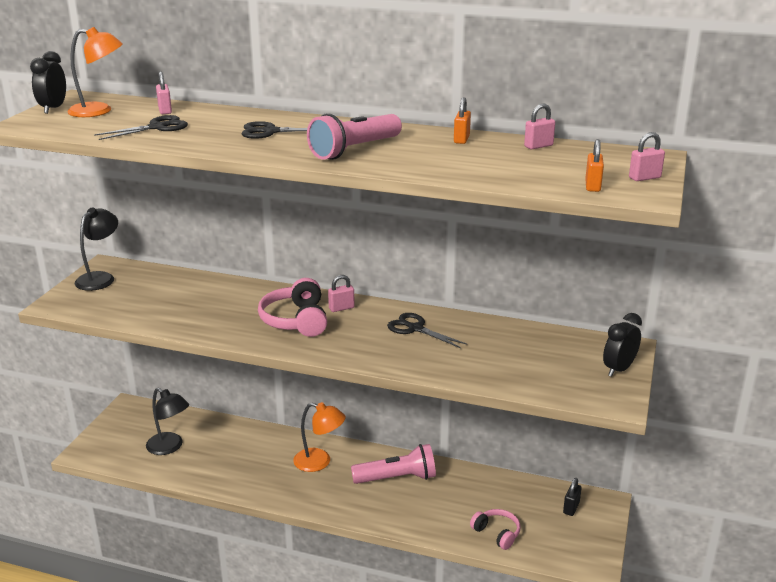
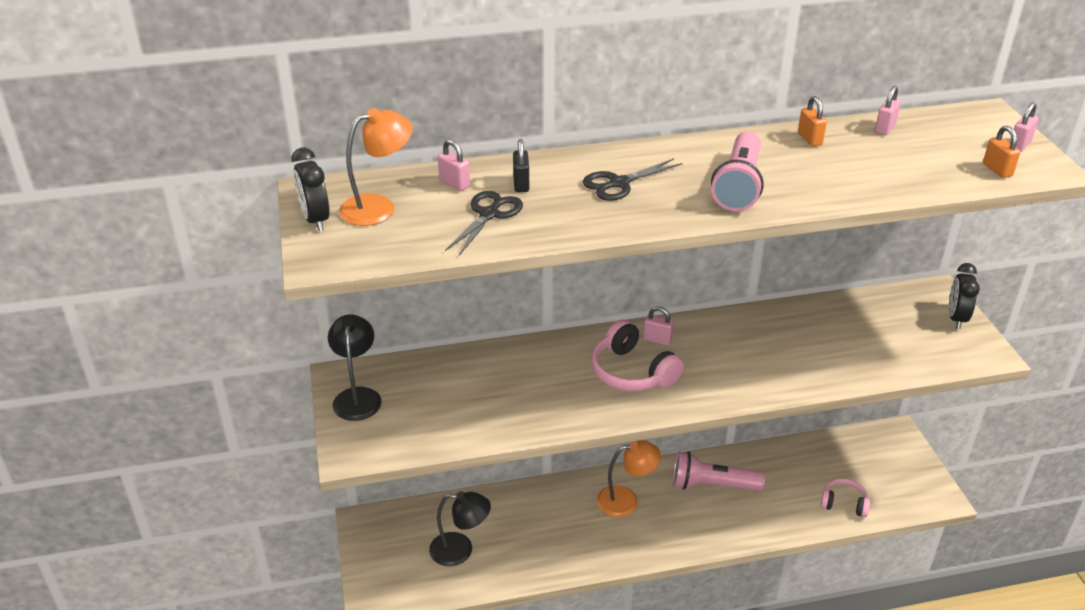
camera: 30 degrees left, 10 degrees up
(341, 308) = (657, 340): pink padlock -> pink padlock turned 75 degrees clockwise
(397, 478) = (712, 485): pink flashlight -> pink flashlight turned 135 degrees counterclockwise
(415, 328) = (750, 338): black scissors -> none
(571, 508) = (878, 450): black padlock -> black padlock (521, 184)

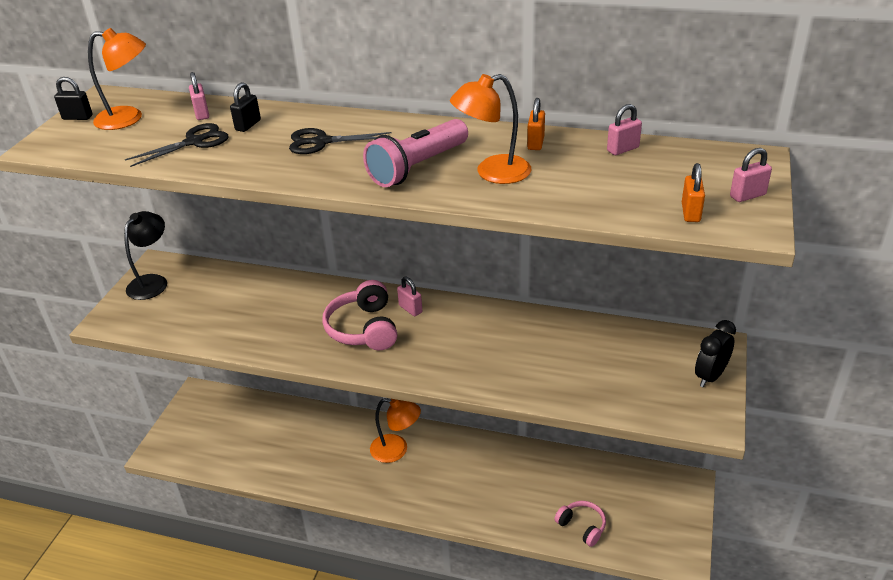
camera: 30 degrees right, 0 degrees up
(315, 220) = (77, 117): black clock -> black padlock
(460, 550) = (243, 440): black lamp -> none
(712, 485) = (477, 465): pink flashlight -> none
(808, 175) = (492, 173): none -> orange lamp

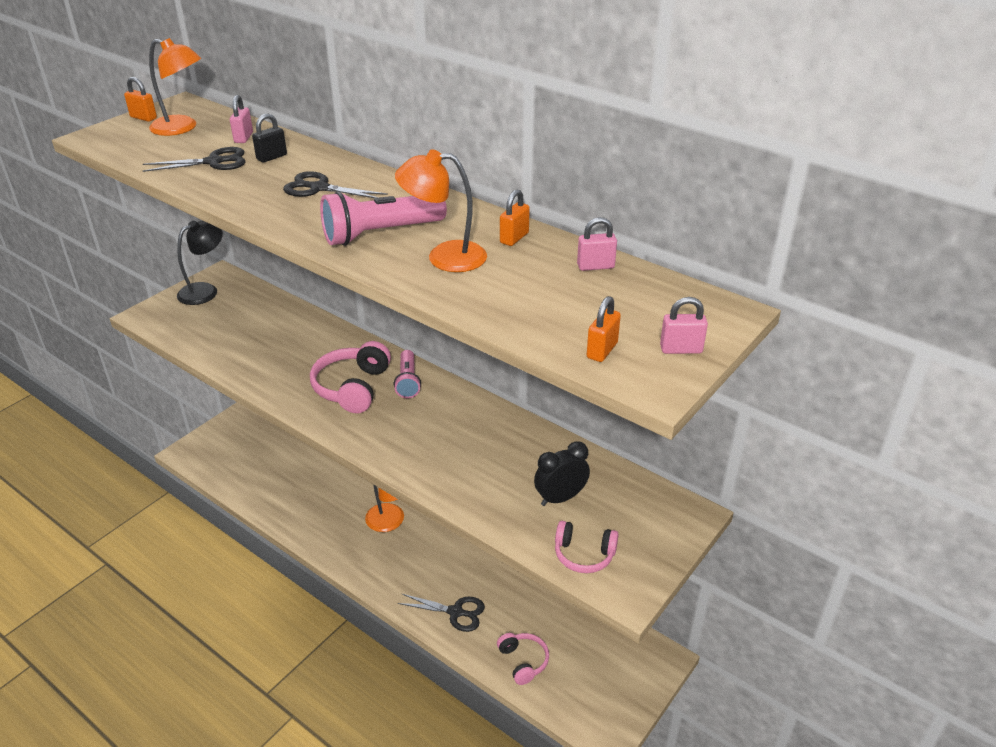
camera: 20 degrees right, 0 degrees up
(77, 117) = (143, 118): black padlock -> orange padlock
(410, 309) = (408, 382): pink padlock -> pink flashlight
(501, 507) = (455, 612): none -> black scissors
(660, 404) = (584, 554): none -> pink headphones
(710, 376) = (658, 544): black clock -> black clock (560, 498)

